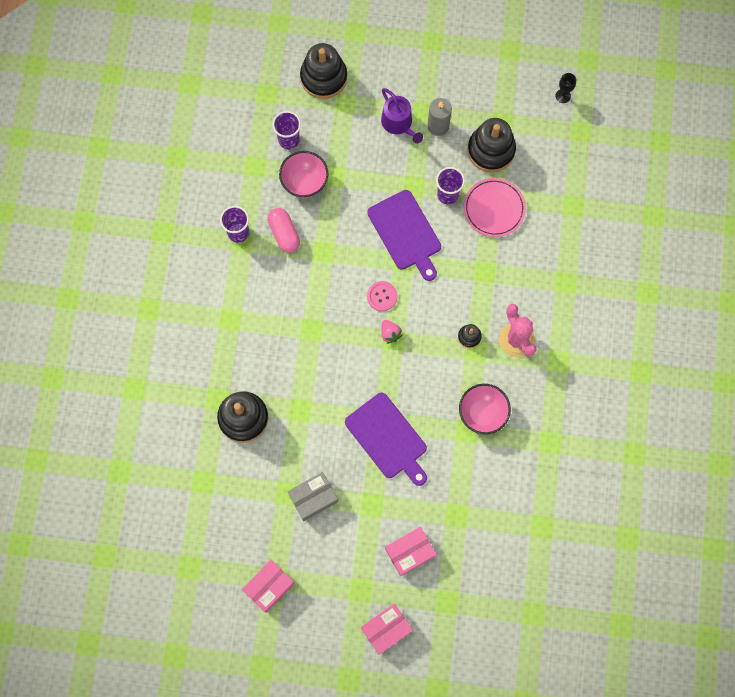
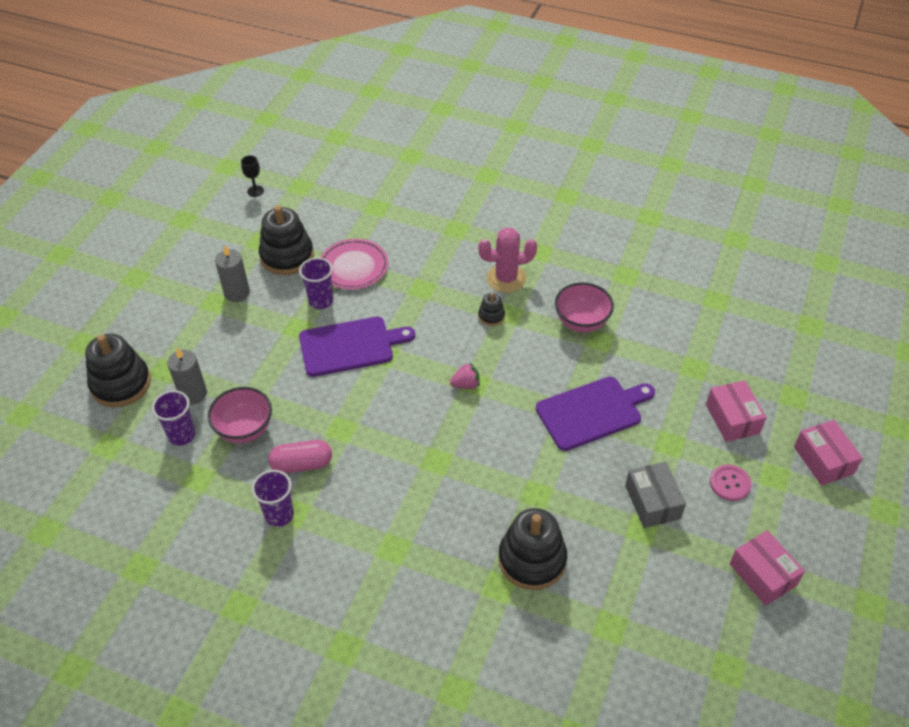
camera: 75 degrees left, 25 degrees down
(328, 133) = (193, 394): none -> grey candle
(382, 296) = (418, 383): pink button -> pink button (730, 483)
(399, 123) = (216, 326): purple watering can -> none

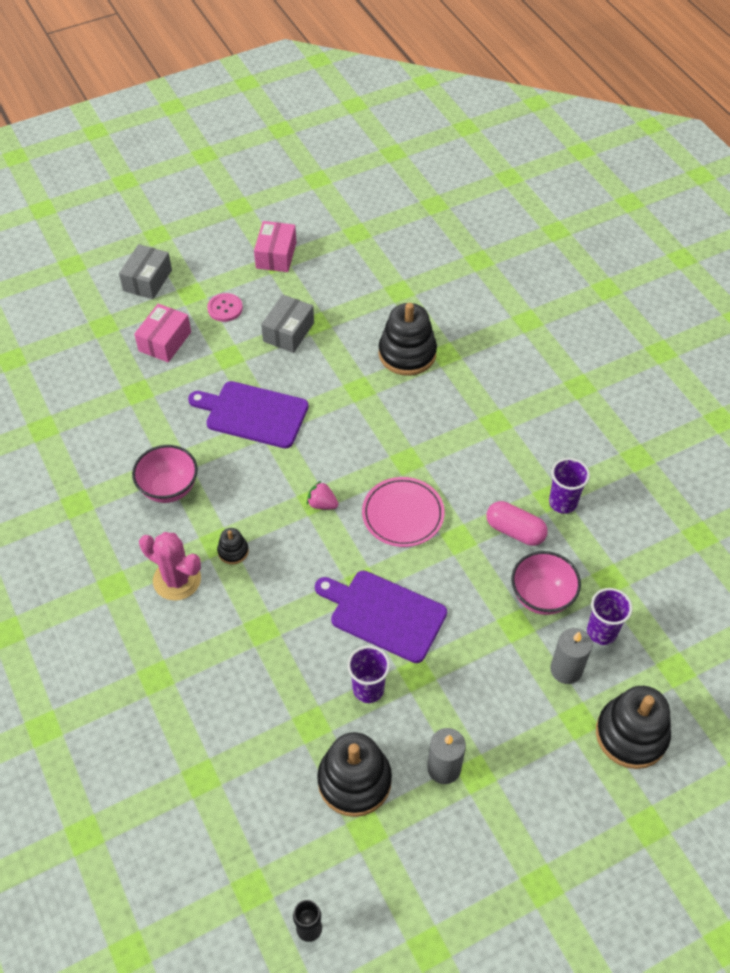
camera: 140 degrees left, 5 degrees up
(353, 267) = (300, 708): pink plate -> pink plate (403, 514)
(823, 460) = (147, 280): pink box -> grey box

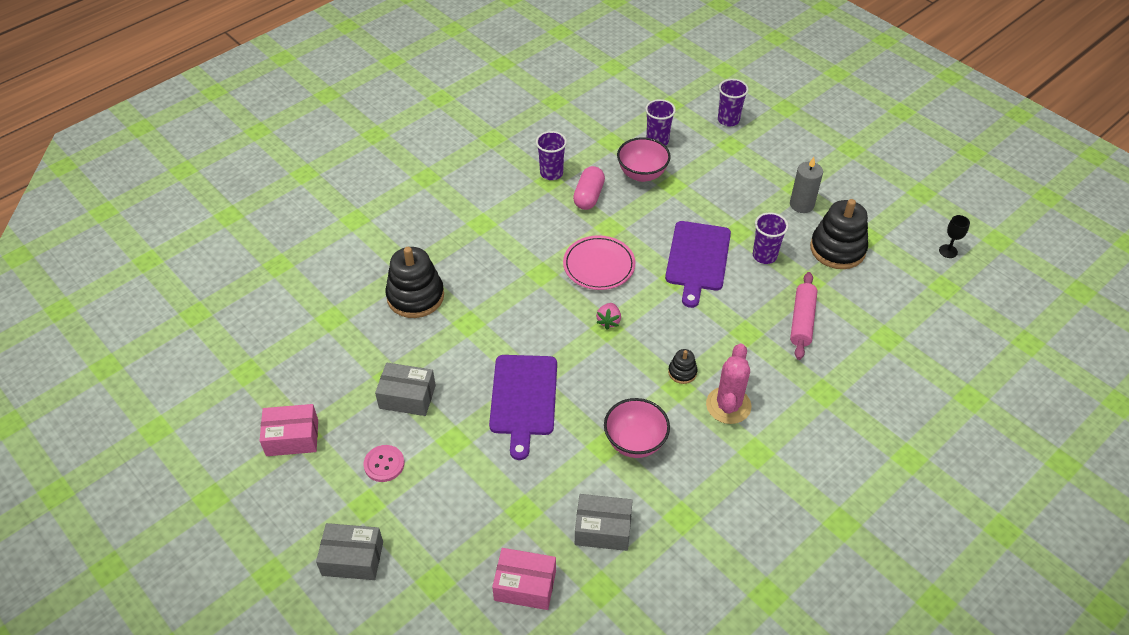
camera: 105 degrees left, 5 degrees down
(94, 442) = (603, 529): none -> grey box
(165, 341) = (445, 508): pink box -> pink box (525, 585)
(257, 693) = (802, 321): none -> pink rolling pin
(566, 669) = (696, 155): grey candle -> none
(631, 734) = (728, 120): black stacking toy -> purple cup

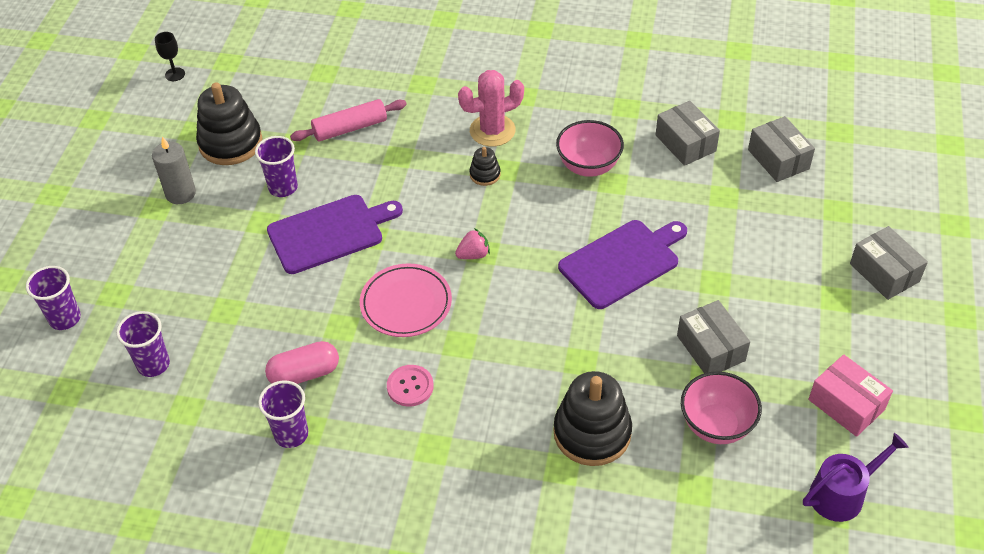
camera: 125 degrees left, 0 degrees up
(248, 385) = (842, 494): none -> purple watering can
(384, 464) = (790, 314): pink button -> pink button (410, 386)
(525, 585) = (778, 159): pink box -> grey box
(642, 174) = (227, 346): pink bowl -> pink bowl (716, 425)

